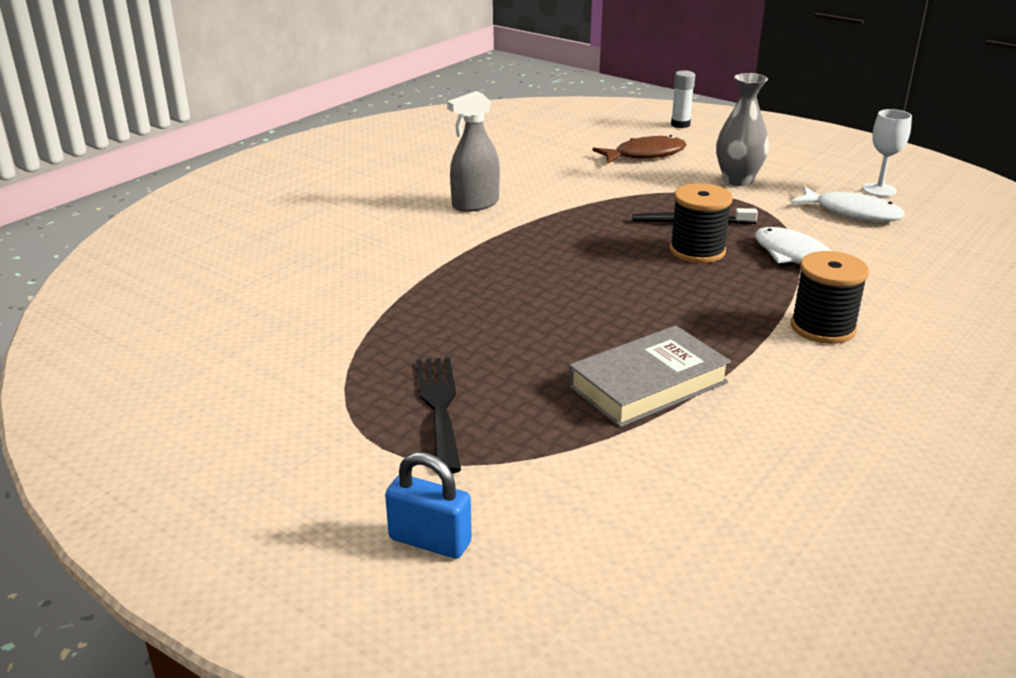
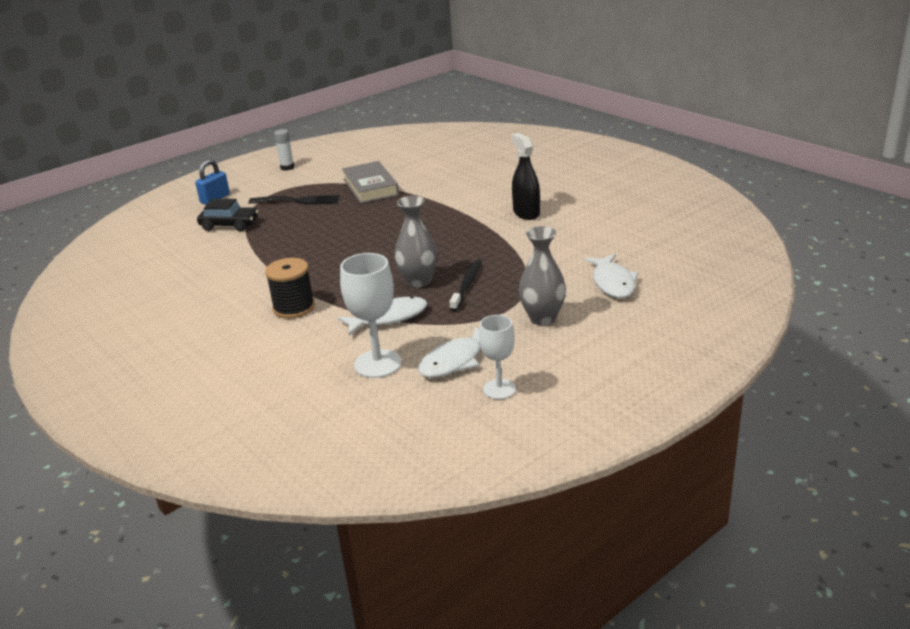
camera: 105 degrees right, 0 degrees up
(475, 204) = (526, 213): grey spray bottle -> black spray bottle
(569, 472) = (229, 225): none -> black car
(645, 155) = (613, 283): brown fish -> white fish
(648, 384) = (278, 248): grey book -> grey book (370, 187)
(680, 124) = (696, 310): white glue stick -> white glue stick (287, 167)
(697, 251) = (418, 281): black spool -> grey vase
(895, 250) = (377, 364): none -> white goblet

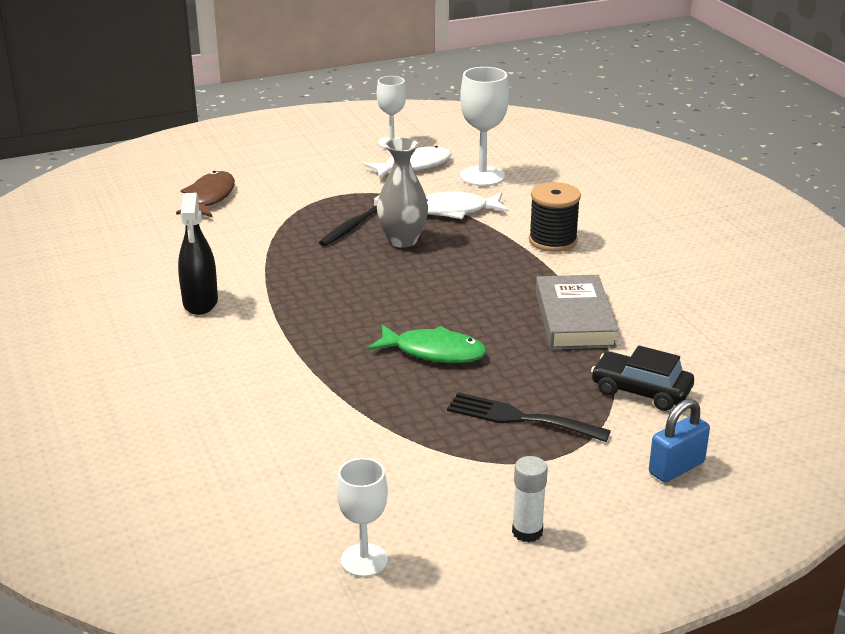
camera: 165 degrees left, 0 degrees up
(354, 149) = (364, 560): none -> white goblet
(358, 218) = (434, 352): none -> green fish
(370, 187) = (385, 419): grey book -> grey book (574, 319)
(542, 318) = (309, 182): grey vase -> none
(613, 283) = (210, 197): white fish -> brown fish

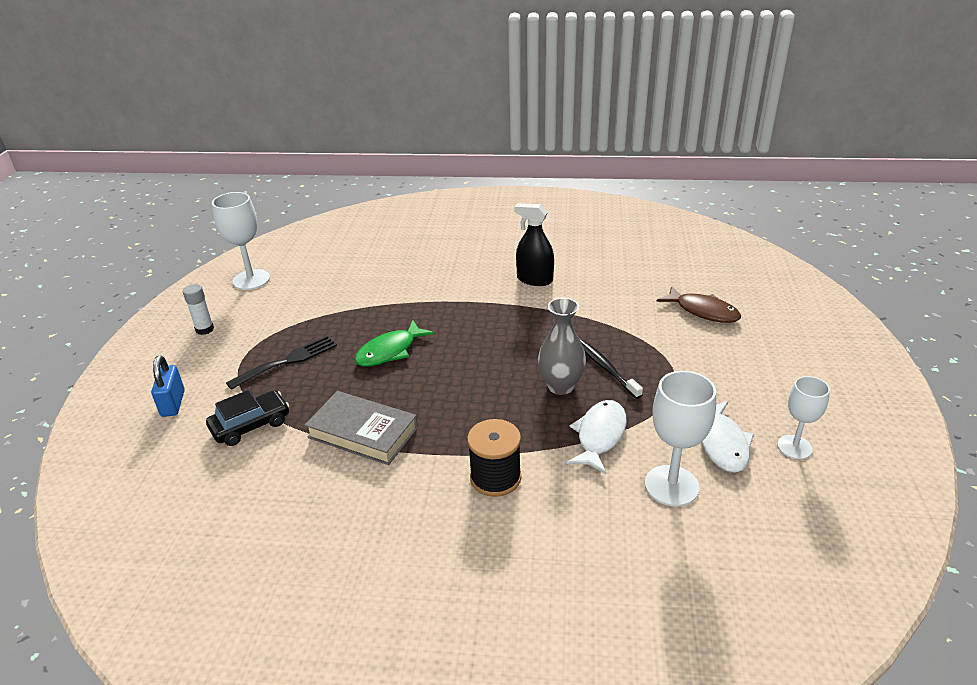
camera: 120 degrees right, 5 degrees up
(364, 560) = (251, 280): white goblet -> white goblet, size x1.54

